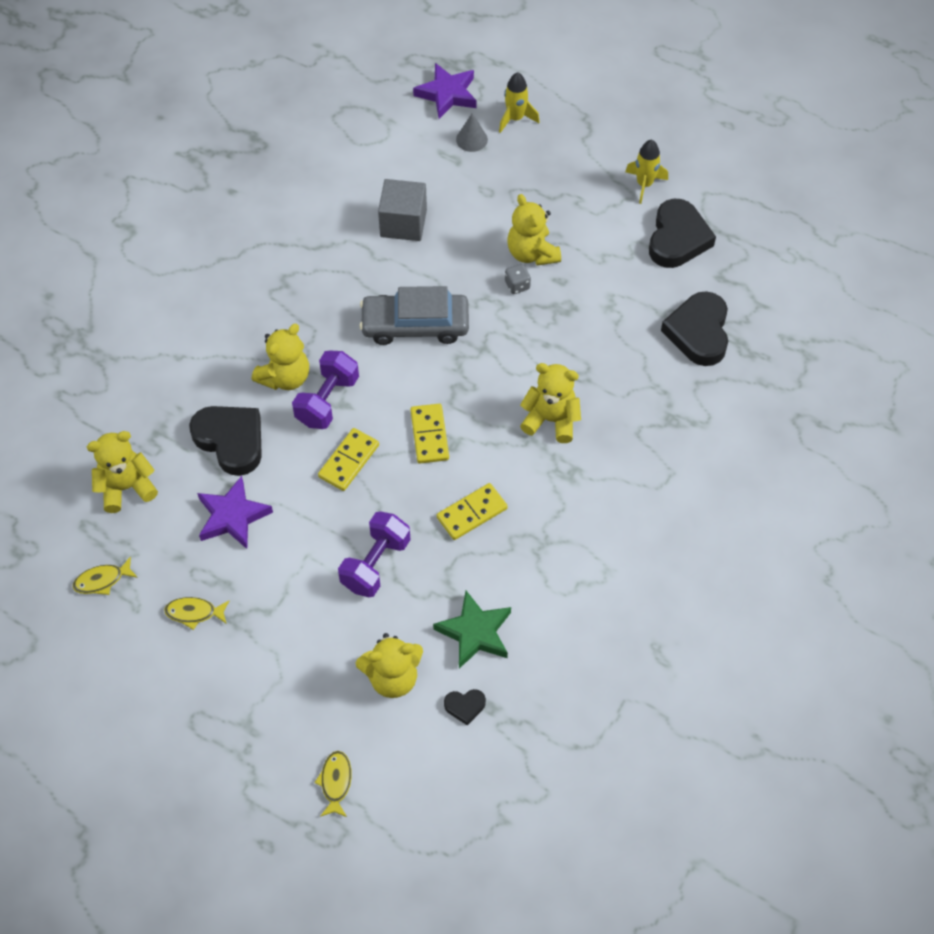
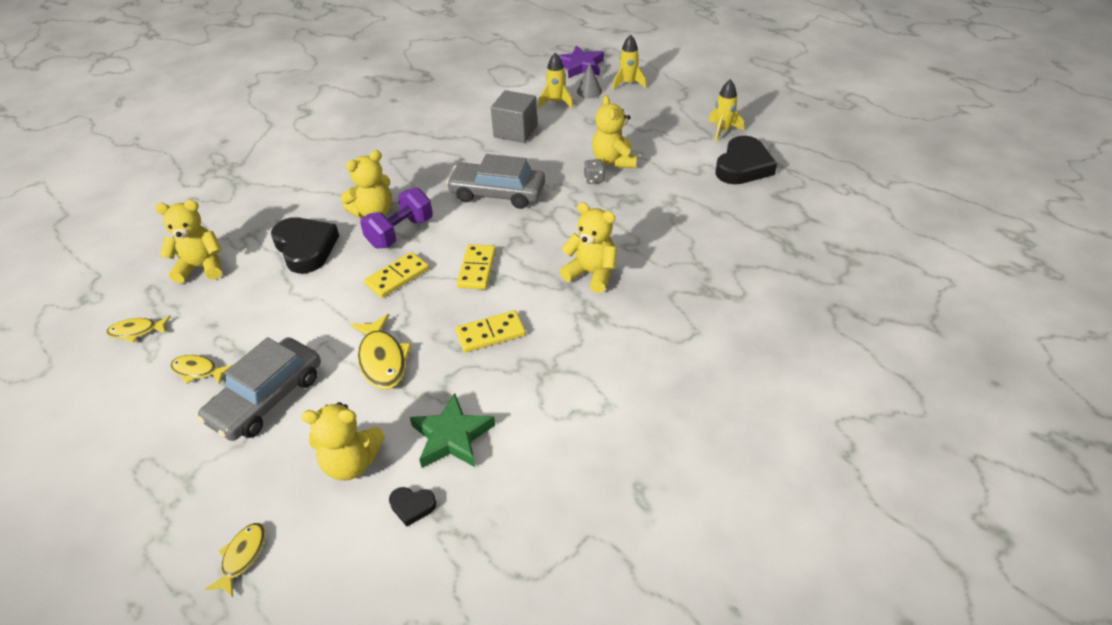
camera: 15 degrees right, 15 degrees down
(232, 516) = (276, 302): purple star -> none
(280, 628) = (266, 398): none -> grey car
(375, 564) = (382, 360): purple dumbbell -> yellow fish
(437, 165) = (556, 102): none -> yellow rocket
(698, 332) = (748, 230): black heart -> none

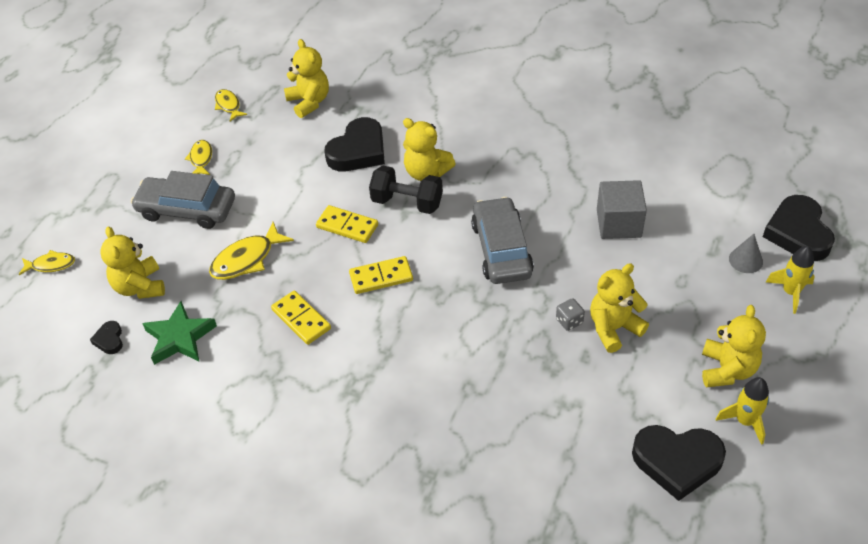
camera: 70 degrees right, 5 degrees up
(400, 232) = (407, 202): purple dumbbell -> black dumbbell
(556, 102) = (700, 238): yellow rocket -> none
(580, 66) = (798, 233): purple star -> black heart
(591, 274) = (411, 368): yellow teddy bear -> yellow teddy bear (727, 370)

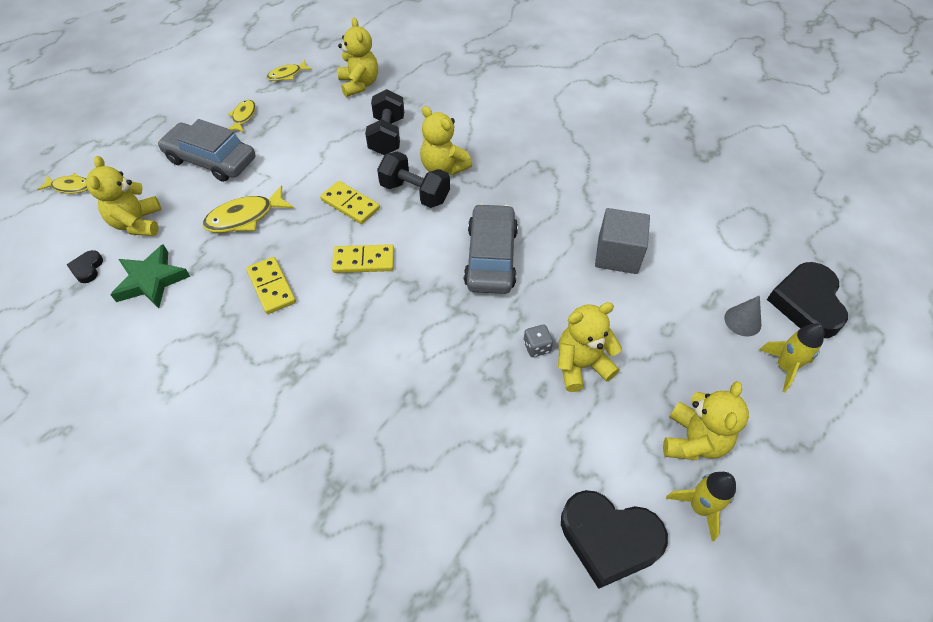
camera: 10 degrees right, 5 degrees up
(228, 105) = (287, 75): yellow fish -> yellow fish turned 105 degrees counterclockwise
(358, 151) = (387, 136): black heart -> black dumbbell

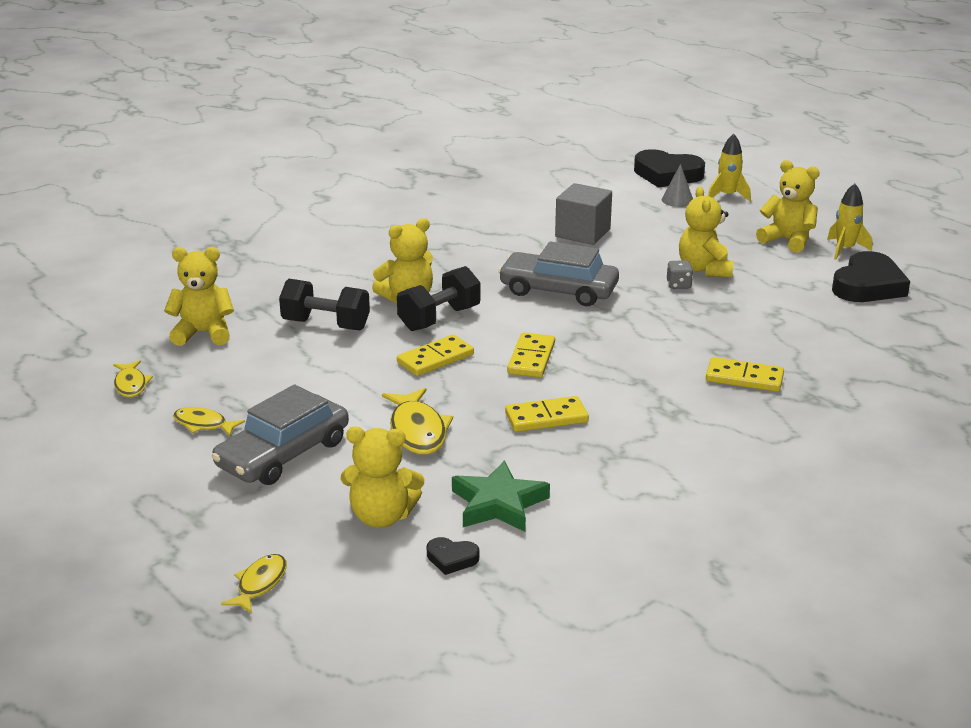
camera: 75 degrees left, 25 degrees down
(360, 423) = (744, 378): none -> yellow domino

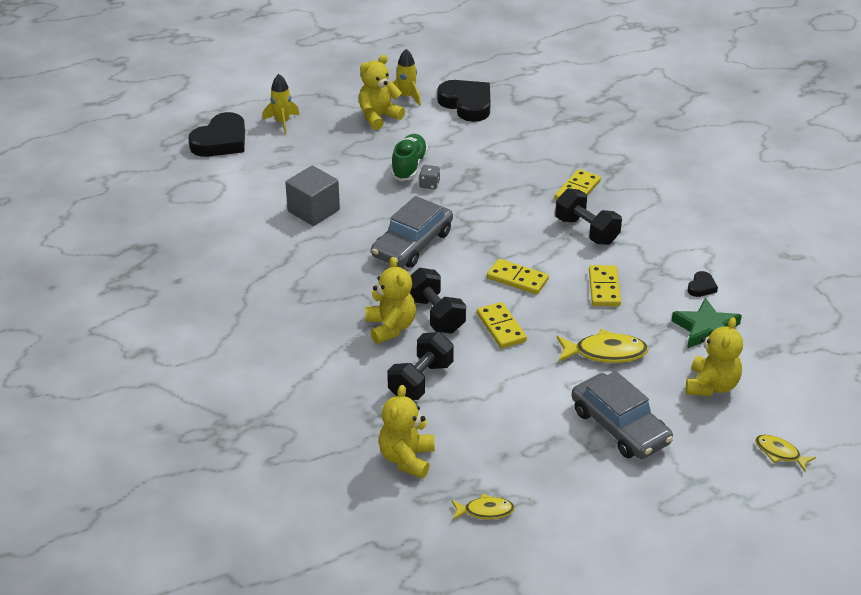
camera: 75 degrees left, 10 degrees up
(203, 424) = (565, 468): yellow fish -> none
(451, 558) = (764, 361): black heart -> black heart (701, 287)
(659, 393) = (586, 231): none -> black dumbbell
(677, 200) = (276, 148): grey cone -> none
(704, 269) = (409, 166): yellow teddy bear -> green shoe

